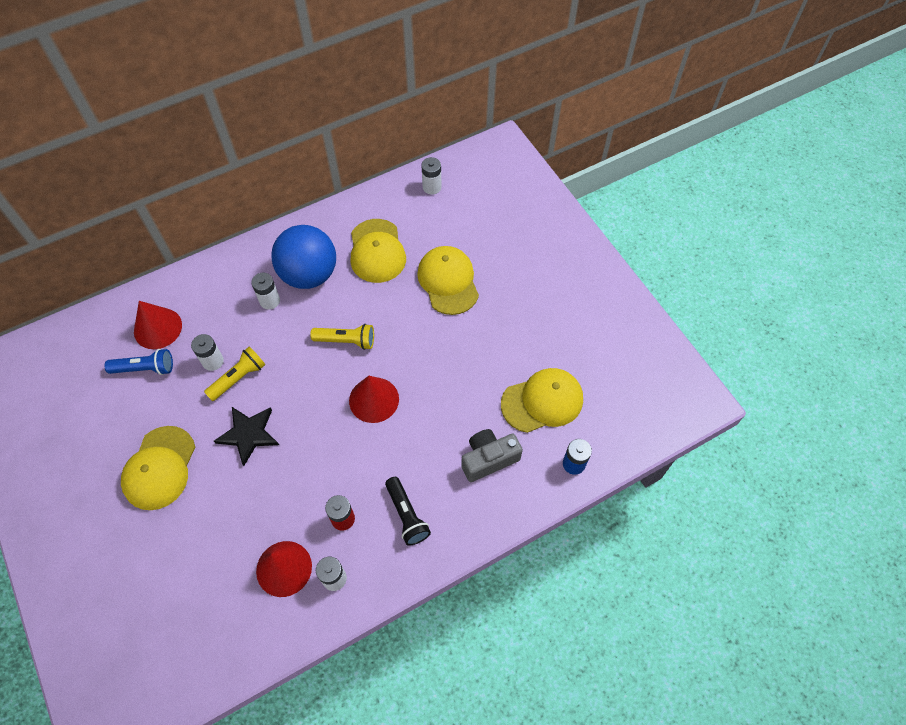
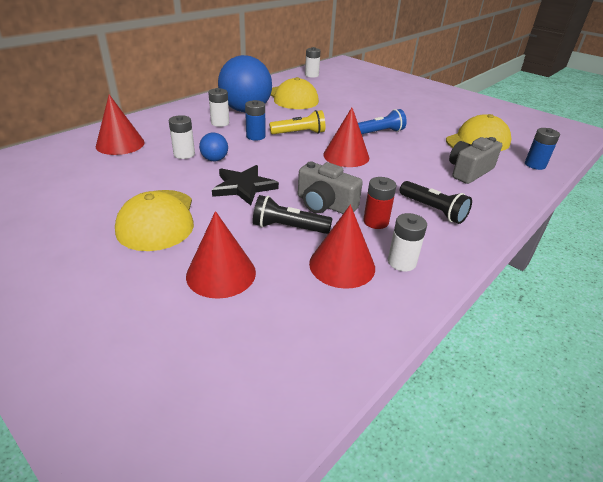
camera: 20 degrees left, 25 degrees down
(145, 368) = (115, 165): blue flashlight -> blue flashlight (379, 133)
(187, 552) = (221, 273): none -> red cone
(238, 378) = (214, 159): yellow flashlight -> blue ball
(263, 507) = (288, 227): none -> black flashlight
(296, 339) = (255, 136): none -> blue battery
(310, 481) = (325, 204): none -> grey camera
(448, 281) = (356, 104): yellow cap -> none

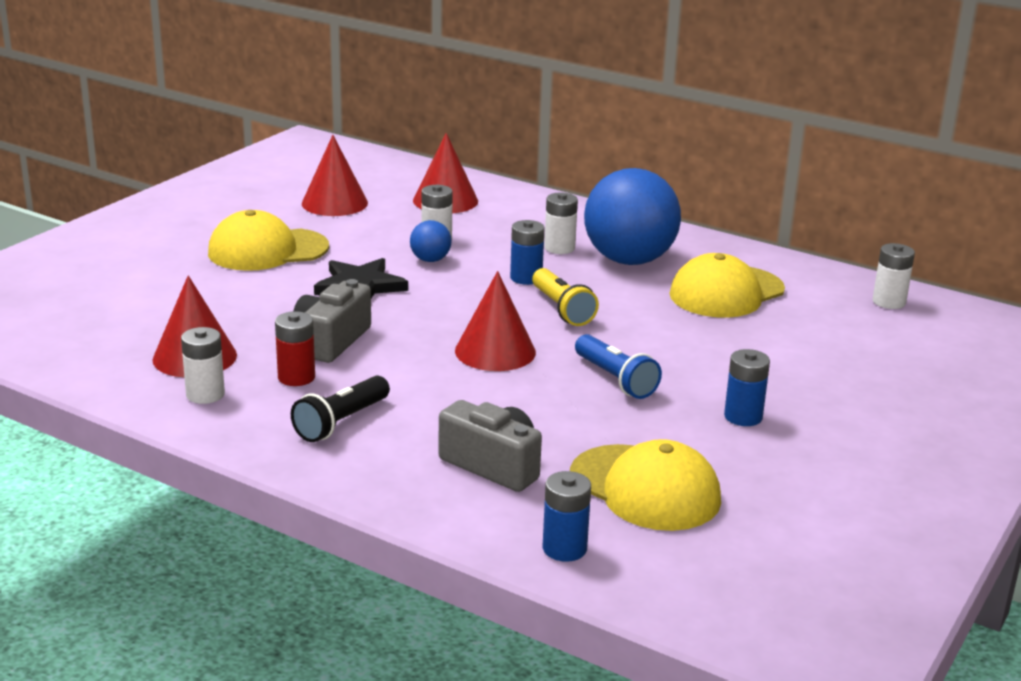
camera: 80 degrees right, 10 degrees down
(221, 273) = (173, 294): red cone -> red cone (334, 203)
(288, 227) = (268, 321): black flashlight -> none
(412, 115) = (743, 417): none -> blue battery

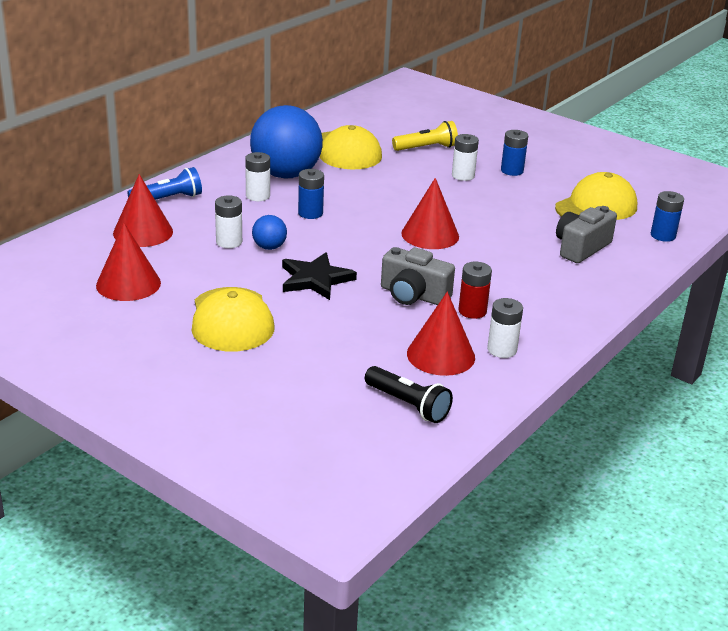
camera: 85 degrees left, 5 degrees up
(341, 422) = (536, 296): black flashlight -> black flashlight (408, 405)
(561, 309) = (365, 206): yellow flashlight -> yellow flashlight (426, 148)
(615, 380) = (469, 200): blue flashlight -> blue flashlight (168, 199)
(889, 302) = (364, 110): white battery -> white battery (463, 175)

